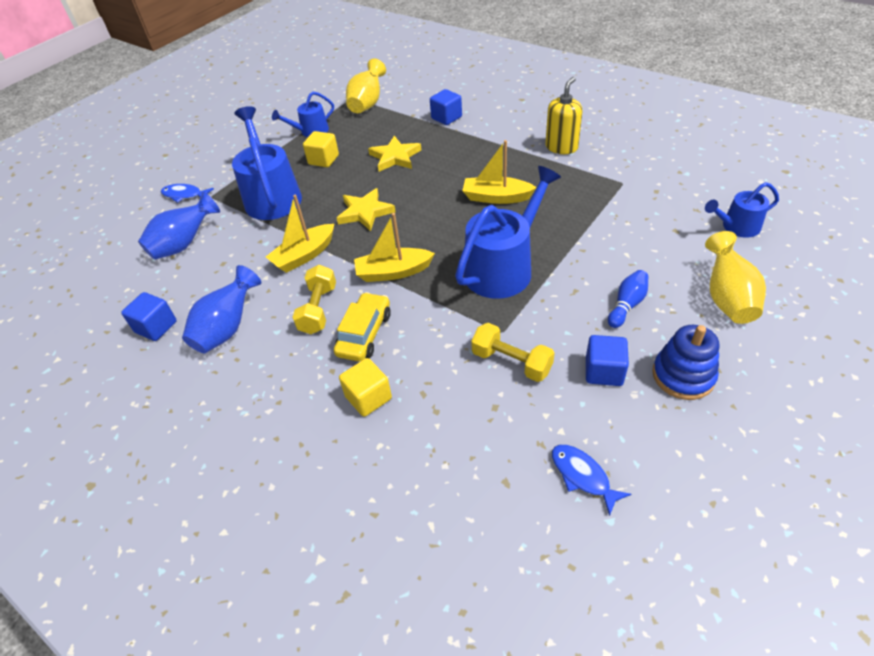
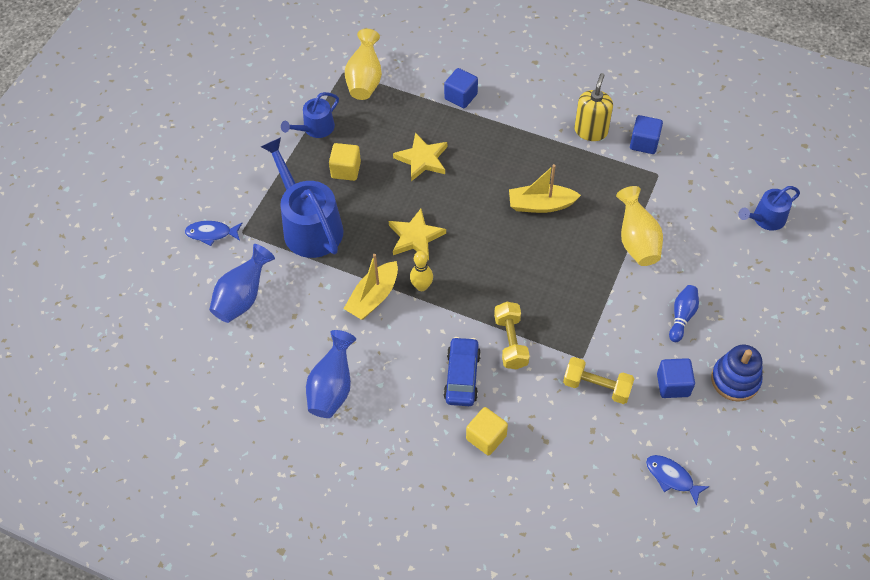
camera: 15 degrees left, 10 degrees up
(156, 327) = (262, 396): blue cube -> blue cube (644, 143)
(318, 309) = (410, 356): yellow dumbbell -> yellow dumbbell (511, 342)
(355, 251) = (422, 286): none -> yellow bowling pin
(364, 334) = (462, 376): yellow car -> blue car
(393, 272) = (466, 306): yellow boat -> none
(503, 268) = (567, 289): blue watering can -> none
(727, 298) = (763, 299): yellow vase -> yellow vase (637, 241)

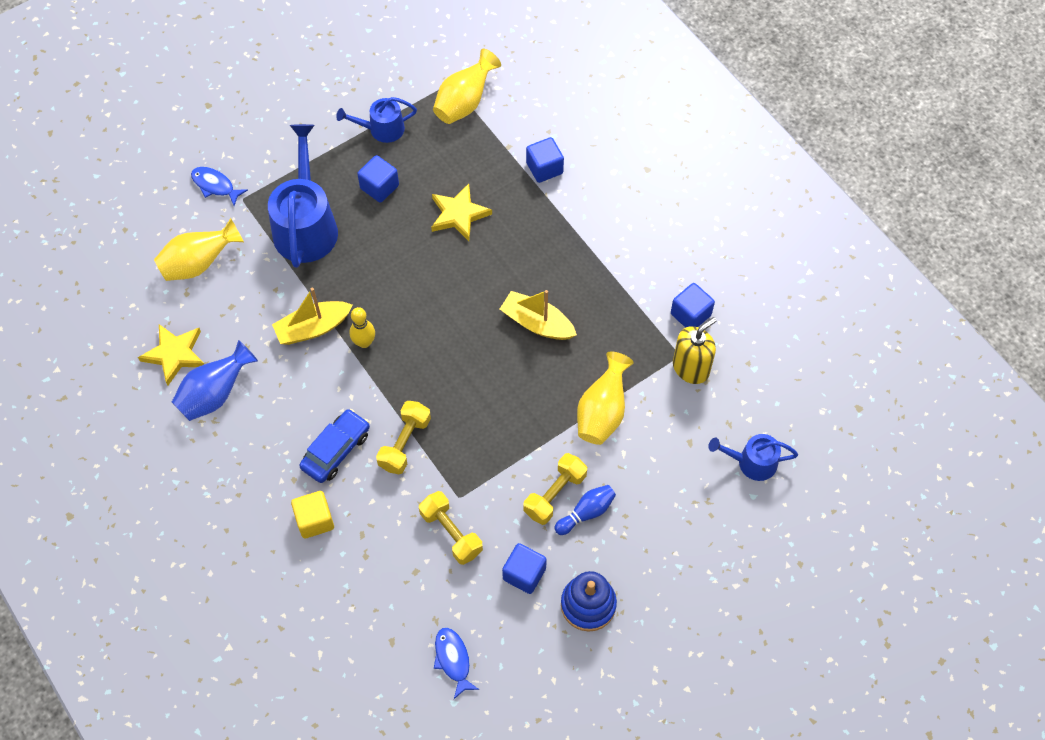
camera: 30 degrees right, 5 degrees up
(243, 297) = (199, 263): blue vase -> yellow vase
(346, 170) = (379, 187): yellow cube -> blue cube
(415, 237) = (394, 290): yellow star -> yellow star (175, 354)
(591, 131) = (646, 273): yellow soap dispenser -> yellow soap dispenser (691, 368)
(649, 316) = (555, 494): none -> yellow dumbbell

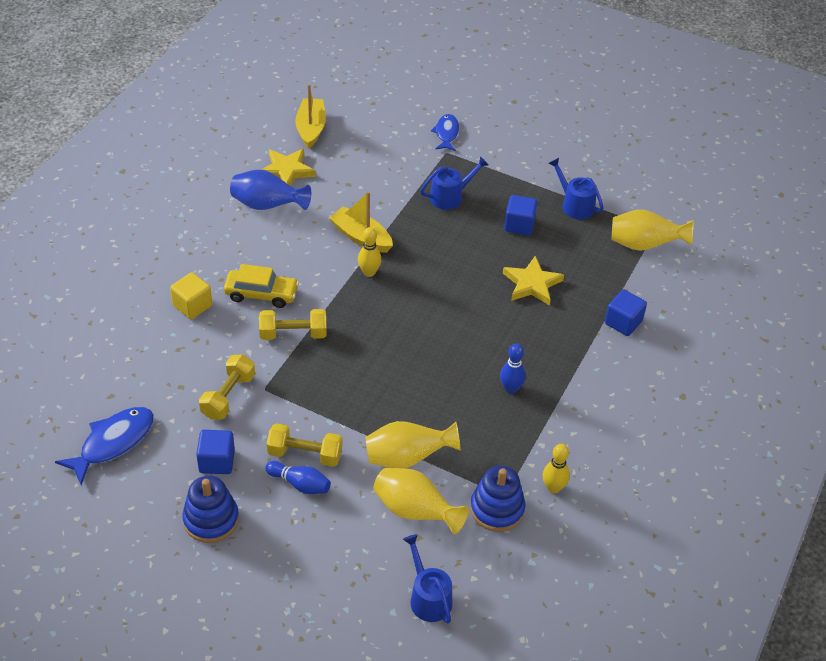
camera: 60 degrees right, 15 degrees down
(199, 263) = (373, 152): yellow vase -> yellow vase (415, 511)
(306, 226) = (450, 196): blue watering can -> blue watering can, size x0.55
(336, 450) = (261, 294): blue car -> yellow car
(453, 660) = (113, 443): blue fish -> blue fish, size x1.57
(537, 323) = (464, 377): yellow boat -> yellow boat (311, 129)
(569, 293) = (510, 388): none -> blue bowling pin
(690, 314) = (553, 488): blue cube -> yellow bowling pin
(691, 368) = (497, 509): yellow soap dispenser -> blue stacking toy

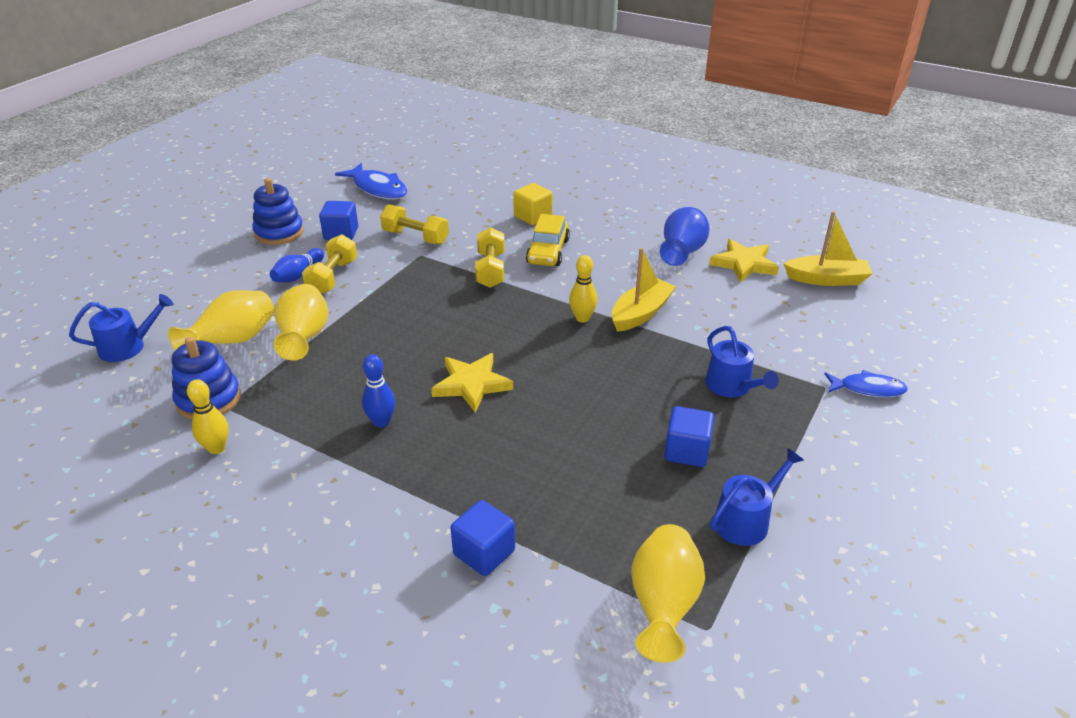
camera: 95 degrees right, 10 degrees down
(532, 284) = (566, 455): yellow star -> yellow star (472, 384)

